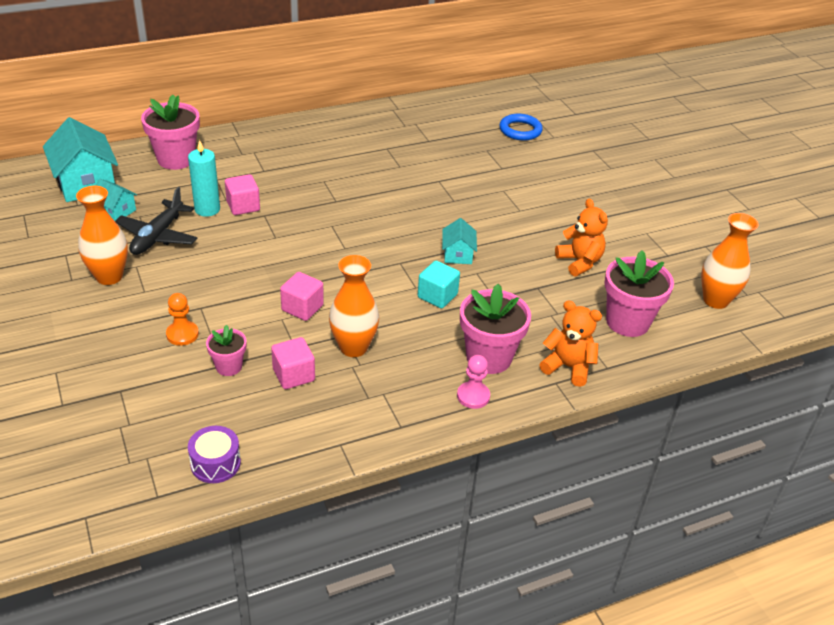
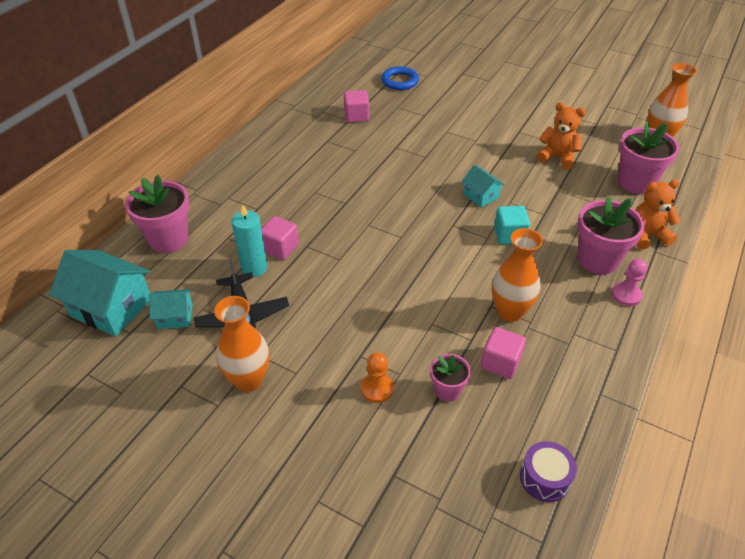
camera: 35 degrees left, 5 degrees up
(302, 308) = (435, 304): pink cube -> pink cube (356, 116)

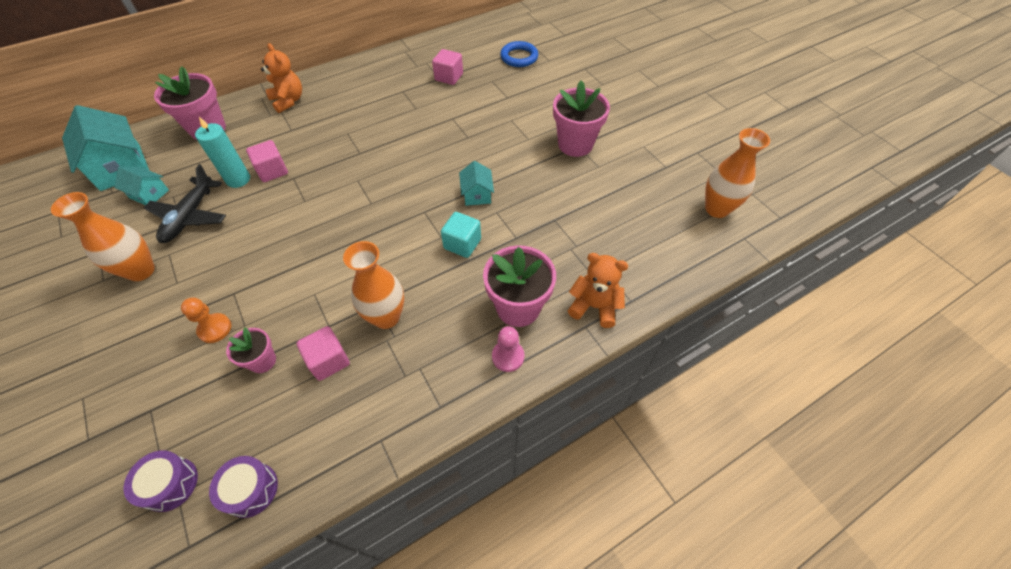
camera: 30 degrees right, 10 degrees up
(477, 512) = (170, 484): none -> purple drum
(557, 157) = (589, 186): orange teddy bear -> orange teddy bear (288, 101)
(635, 182) = (642, 245): pink flower pot -> pink flower pot (575, 144)

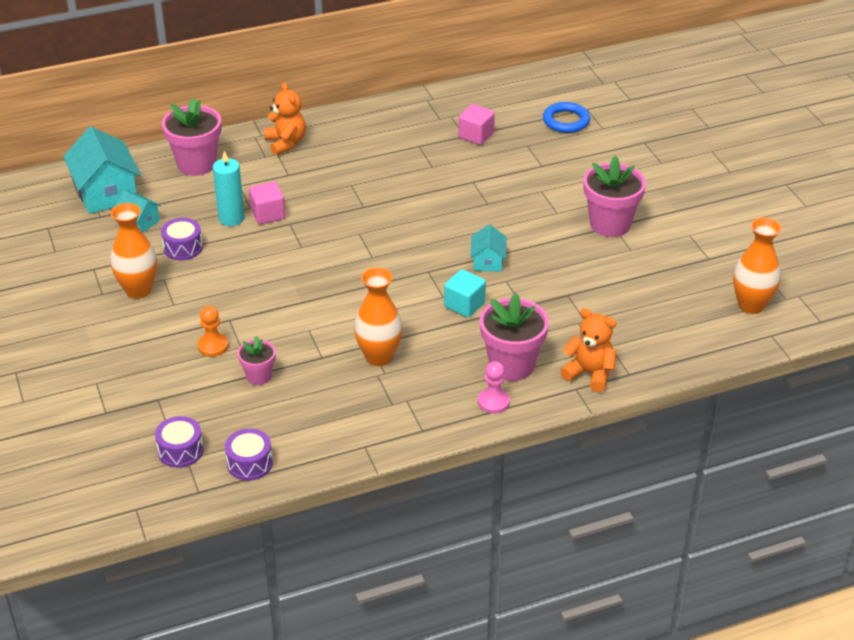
camera: 10 degrees right, 15 degrees down
(190, 216) = (183, 248): black plane -> purple drum
(328, 360) = (321, 383): pink cube -> none

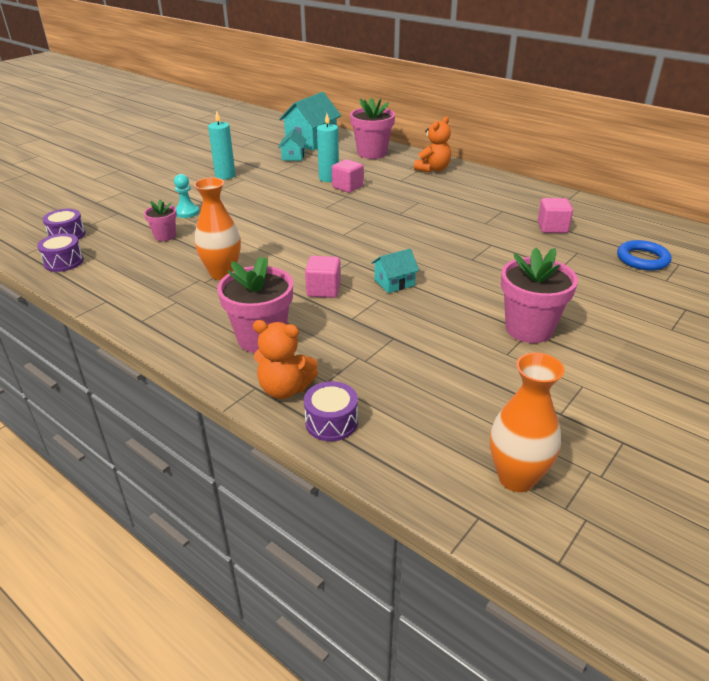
camera: 60 degrees right, 5 degrees down
(138, 290) = (225, 175): orange vase -> turquoise candle
(183, 248) = (281, 174): purple drum -> purple drum (331, 422)
(213, 346) = (187, 212): orange pawn -> turquoise pawn
(464, 305) = (323, 290): turquoise cube -> pink cube
(493, 402) = (201, 345): pink pawn -> none
(589, 373) = (285, 389): orange teddy bear -> orange teddy bear turned 105 degrees clockwise

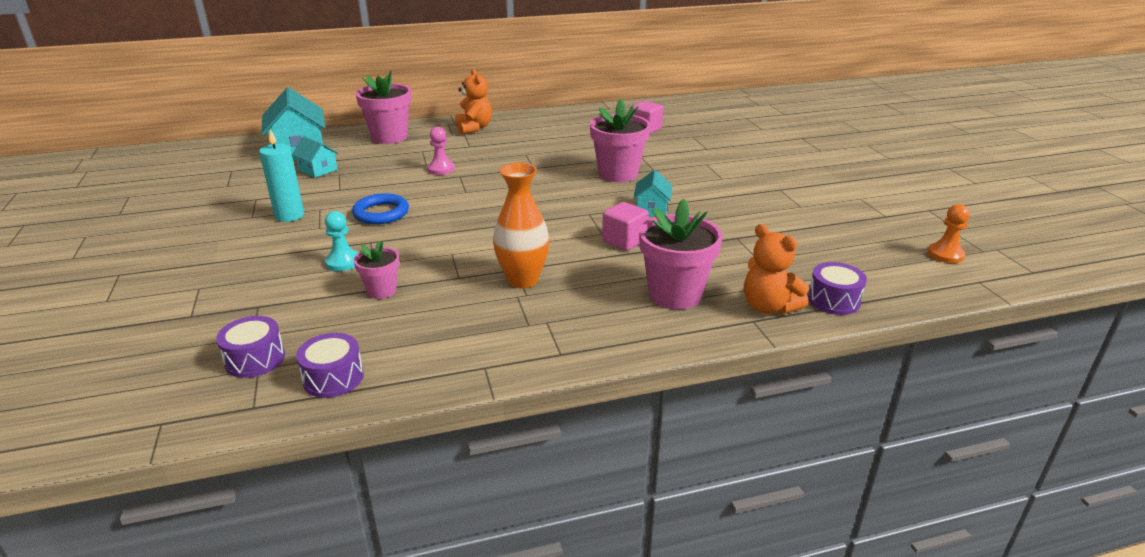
camera: 55 degrees left, 5 degrees down
(285, 389) = (768, 307): orange teddy bear -> orange teddy bear turned 90 degrees clockwise
(329, 178) = (405, 171): turquoise candle -> none
(347, 187) = (441, 169): pink cube -> pink pawn
(516, 478) = (945, 254): orange vase -> orange pawn
(529, 329) = (776, 188): pink flower pot -> pink flower pot (618, 174)
(642, 259) = (727, 124): blue ring -> blue ring (381, 213)

